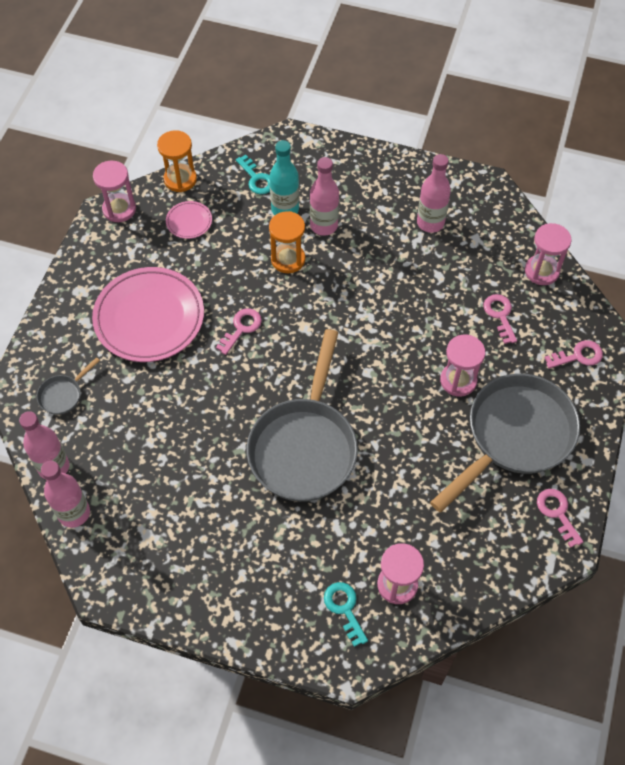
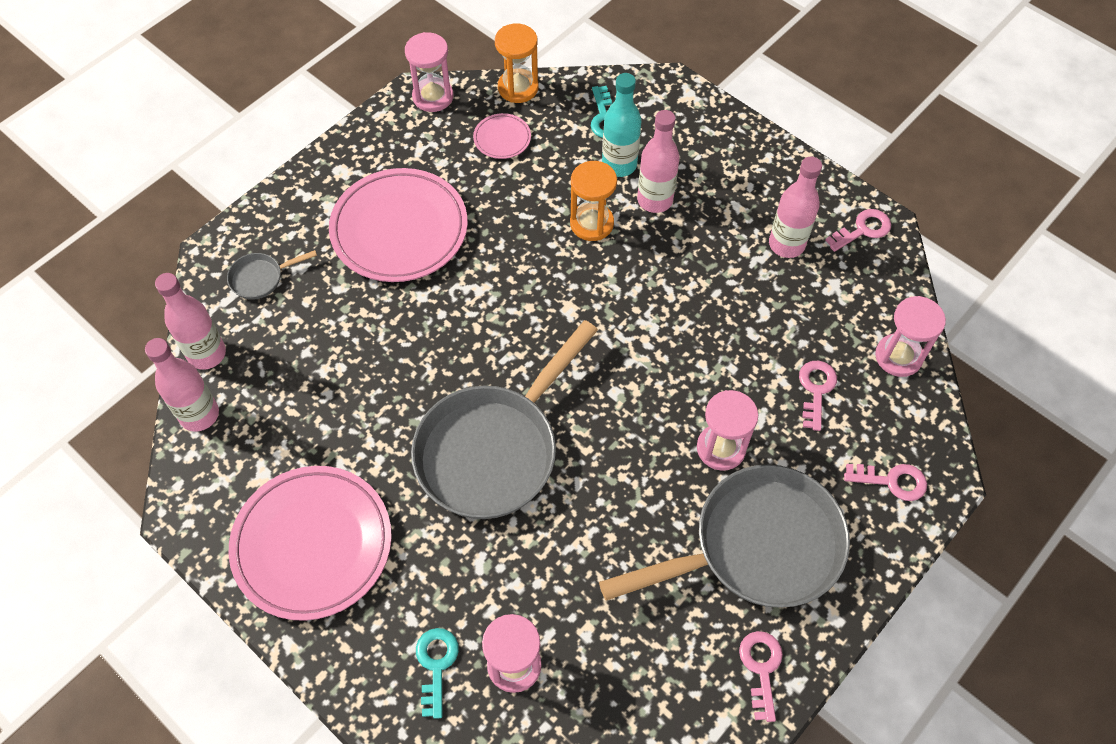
camera: 25 degrees right, 0 degrees up
(212, 567) = (312, 544): none -> pink plate
(241, 328) = (495, 282): pink key -> pink key (863, 230)

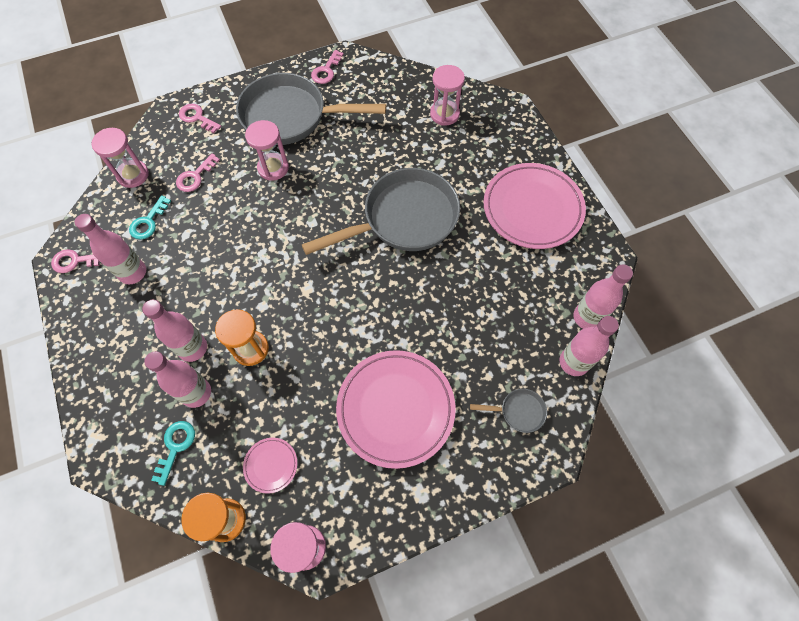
camera: 155 degrees left, 5 degrees up
(436, 665) = (484, 128): turquoise key -> turquoise key (148, 222)
(619, 165) = (196, 393): turquoise bottle -> pink bottle

